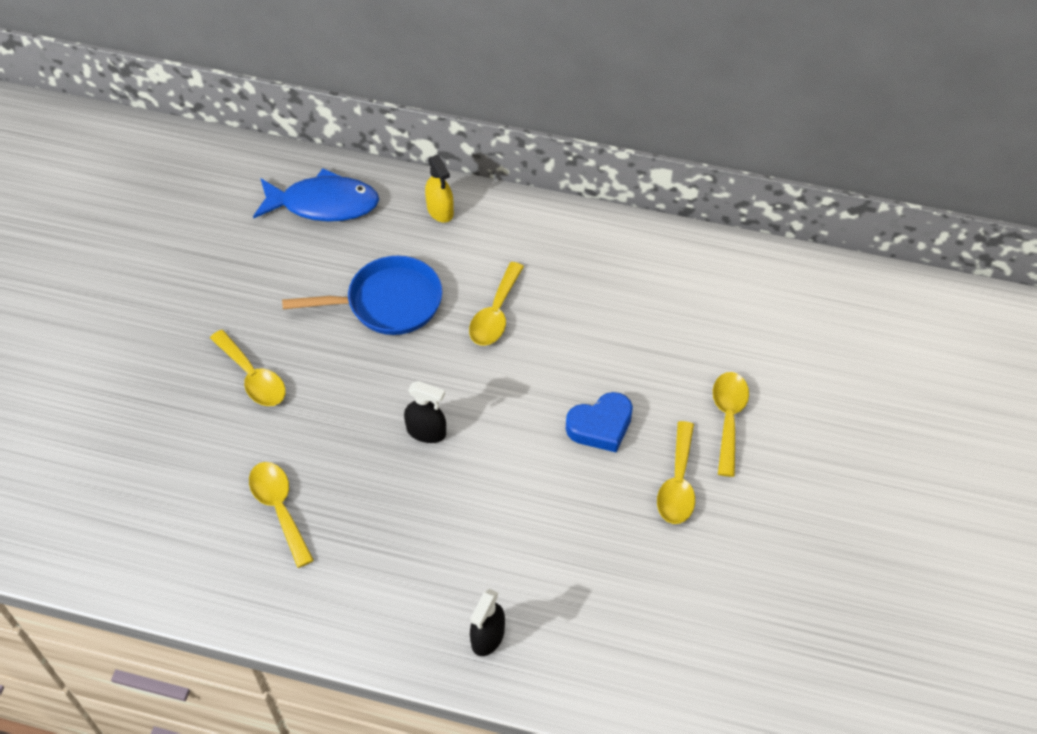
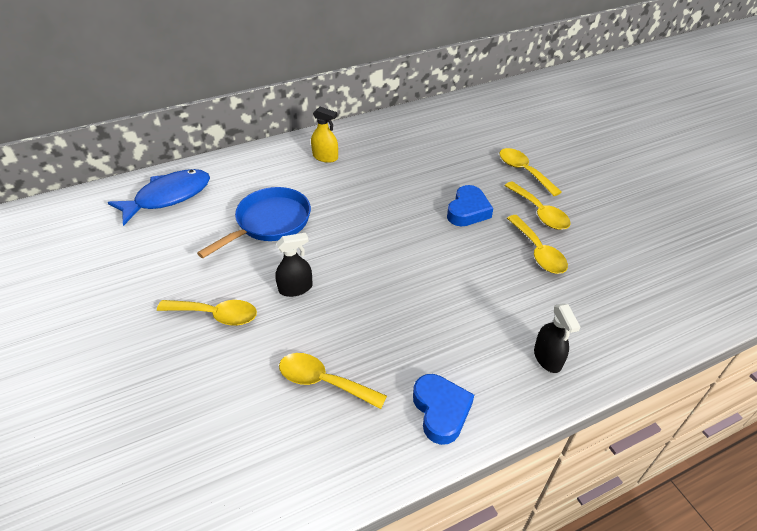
camera: 40 degrees left, 10 degrees down
(344, 608) = (441, 411): none -> blue heart
(426, 432) = (373, 273): black spray bottle -> black spray bottle (295, 288)
(440, 210) = (252, 164): yellow spray bottle -> yellow spray bottle (325, 157)
(495, 314) = (344, 193): yellow spoon -> yellow spoon (538, 252)

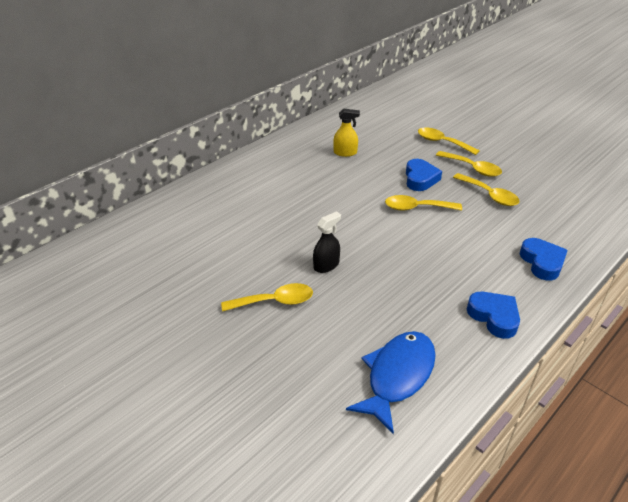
camera: 20 degrees left, 5 degrees down
(168, 197) = (163, 224): blue fish -> blue fish (397, 376)
(270, 223) = (269, 223): blue pan -> none
(323, 381) = (395, 323): yellow spoon -> yellow spoon (416, 208)
(325, 157) = (280, 164): yellow spray bottle -> yellow spray bottle (345, 153)
(547, 358) = (542, 262): black spray bottle -> blue heart

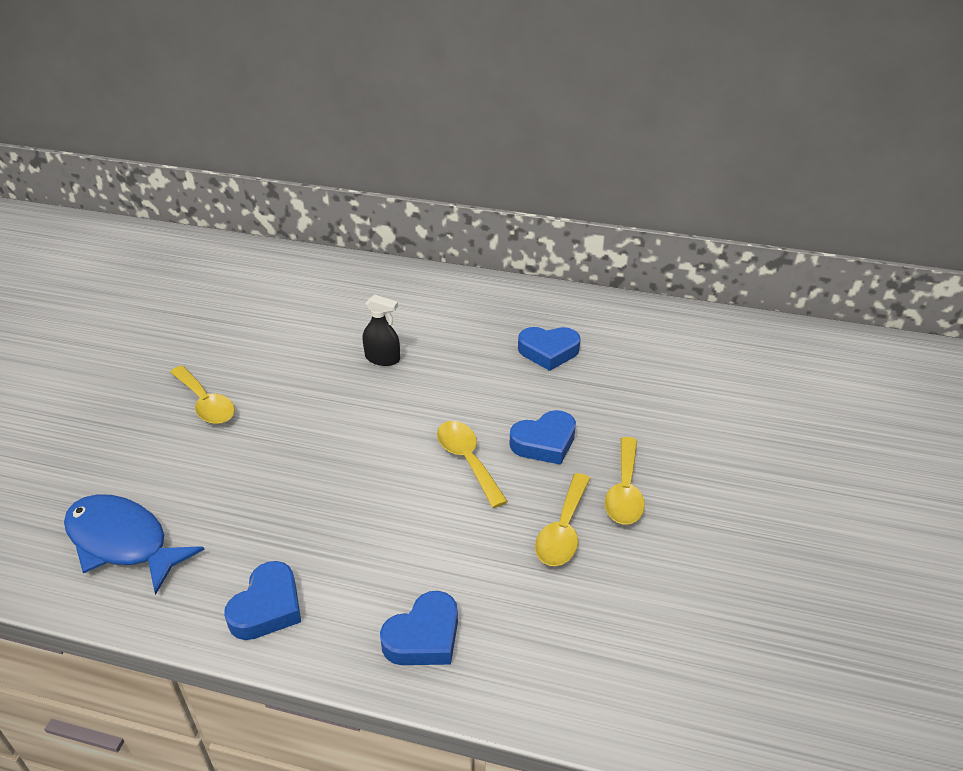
camera: 60 degrees right, 0 degrees up
(326, 265) = (290, 419): black spray bottle -> black spray bottle (382, 358)
(345, 153) = (548, 351): yellow spray bottle -> blue heart
(397, 376) = (122, 542): blue fish -> blue fish turned 150 degrees counterclockwise
(442, 142) = (670, 436): yellow spoon -> none

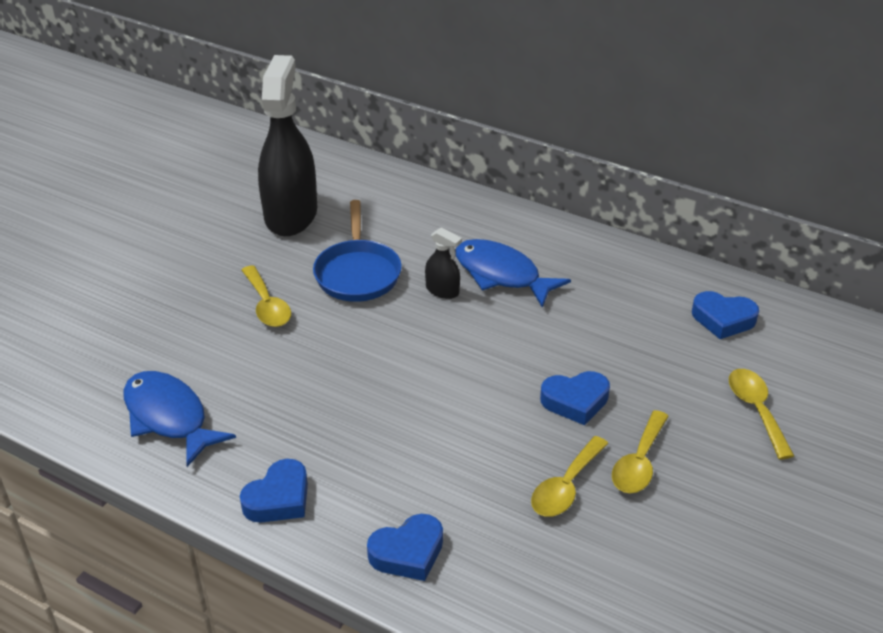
camera: 15 degrees right, 0 degrees up
(209, 310) = (291, 215): none -> black spray bottle
(292, 355) = (357, 273): none -> blue pan
(435, 334) = (501, 274): none -> blue fish
(467, 460) = (495, 404): yellow spoon -> yellow spoon (756, 410)
(548, 351) = (610, 312): blue heart -> blue heart (723, 319)

